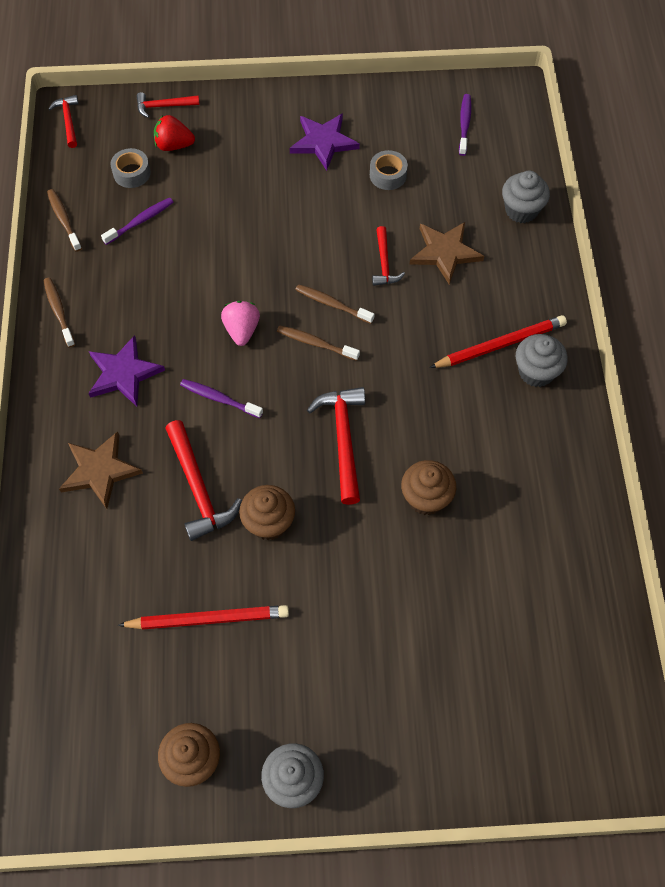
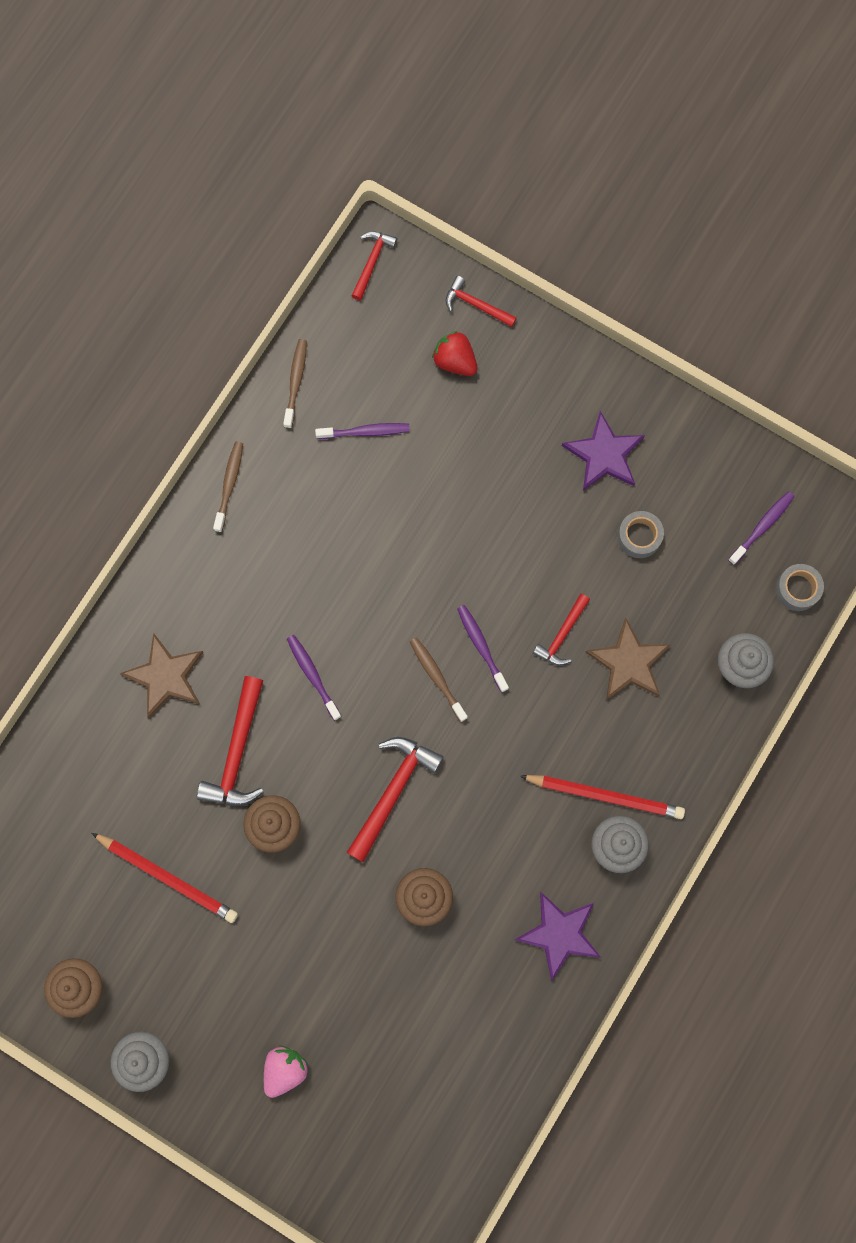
camera: 35 degrees right, 15 degrees up
(123, 373) = (246, 591): purple star -> purple star (559, 934)
(132, 173) = (393, 368): grey tape -> grey tape (797, 589)
(242, 330) = (380, 617): pink strawberry -> pink strawberry (284, 1070)
(332, 304) = (481, 646): brown toothbrush -> purple toothbrush

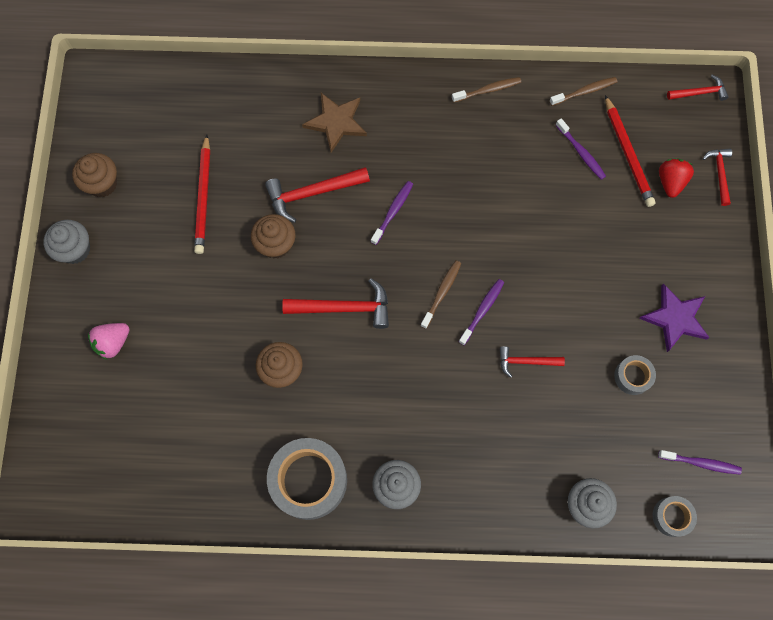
camera: 60 degrees right, 5 degrees down
(284, 1070) = (113, 343): pink strawberry -> pink strawberry turned 135 degrees clockwise
(559, 934) = (309, 480): purple star -> grey tape
(605, 796) = (428, 457): red pencil -> red pencil (627, 153)
(628, 662) = (536, 420): brown star -> none

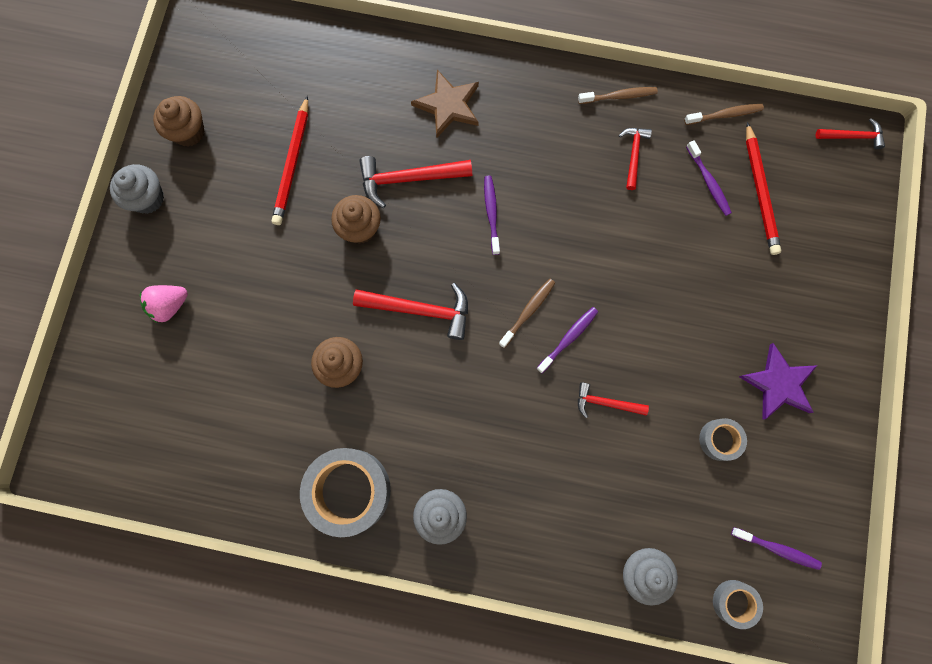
camera: 10 degrees right, 5 degrees up
(393, 212) = (491, 213): purple toothbrush -> purple toothbrush turned 45 degrees counterclockwise
(670, 182) = (801, 231): red strawberry -> none
(719, 174) = (857, 231): red hammer -> red hammer (633, 155)

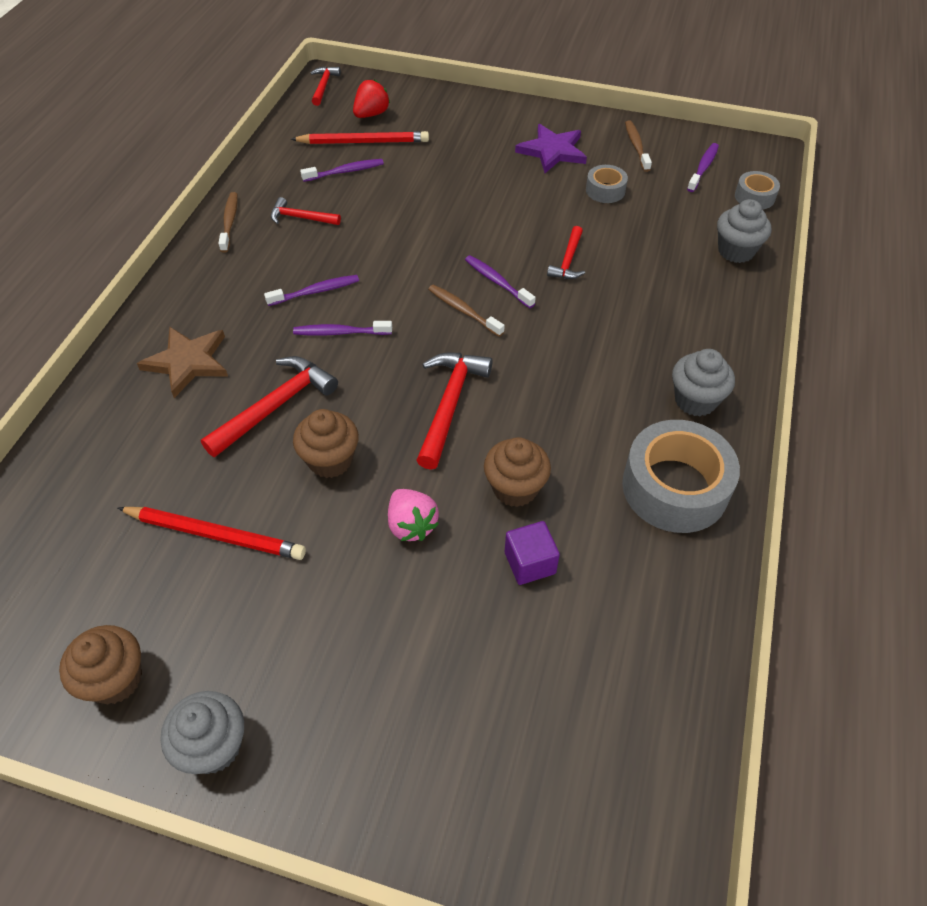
camera: 85 degrees left, 25 degrees down
(170, 305) = (404, 710): pink strawberry -> pink strawberry (411, 525)
(277, 380) = (530, 563): none -> purple cube
(409, 179) = (275, 406): red hammer -> red hammer turned 135 degrees counterclockwise
(538, 185) = (315, 291): none -> purple toothbrush
(724, 115) = (276, 155): brown toothbrush -> brown toothbrush (636, 146)
(810, 192) = (371, 114): none -> red strawberry

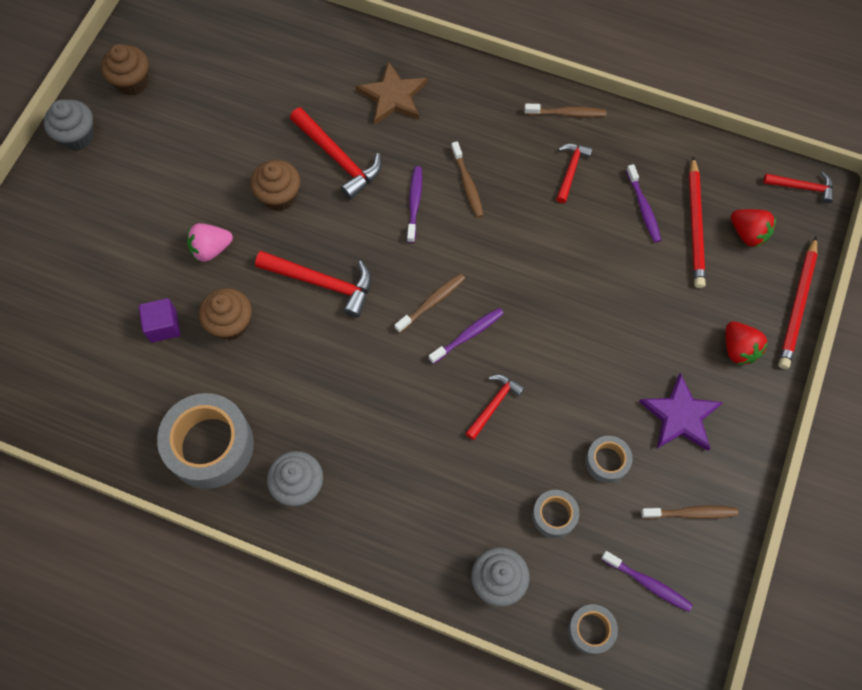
camera: 95 degrees right, 15 degrees up
(215, 535) = (226, 126): red pencil -> red pencil (797, 305)
(315, 291) = (467, 184): purple toothbrush -> brown toothbrush
(484, 121) = (738, 349): none -> red strawberry
(568, 260) = (494, 404): red hammer -> red hammer turned 105 degrees clockwise
(664, 219) = (554, 515): none -> grey tape

